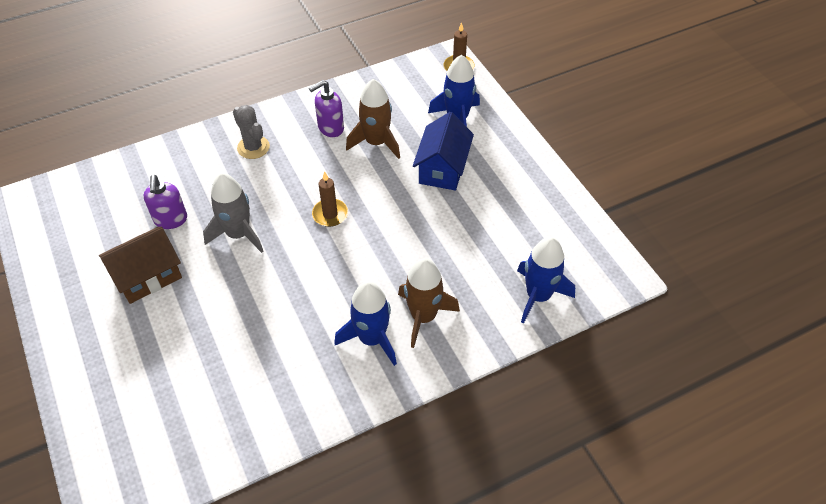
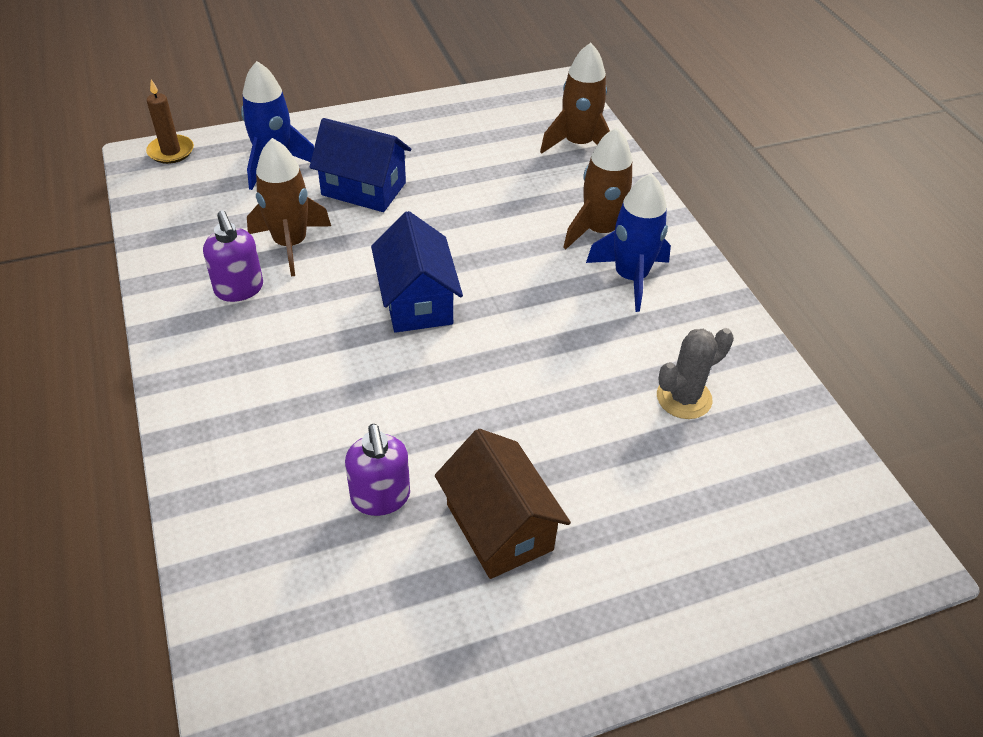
camera: 85 degrees left, 5 degrees down
(170, 220) = (380, 498): purple soap dispenser -> purple soap dispenser turned 75 degrees clockwise
(238, 234) = (432, 406): grey rocket -> none
(253, 147) = (245, 383): grey cactus -> grey cactus (684, 398)
(330, 214) = (417, 301): brown candle -> blue house
(538, 296) = (578, 144): blue rocket -> brown rocket

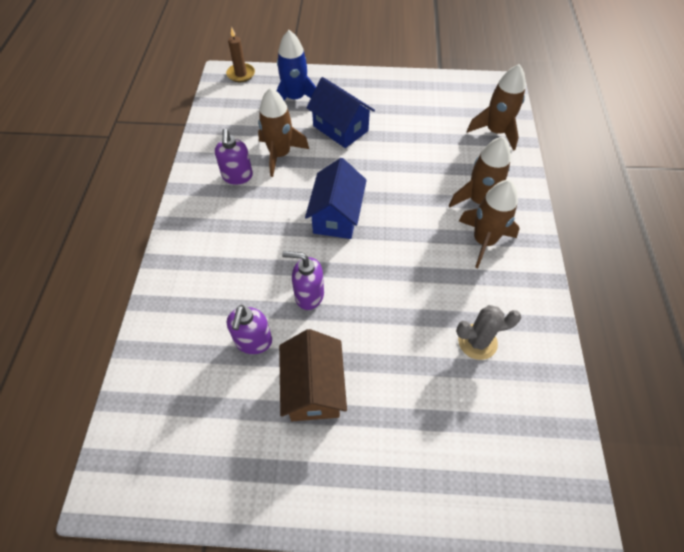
camera: 25 degrees right, 10 degrees up
(430, 413) = (309, 295): none -> purple soap dispenser
(630, 277) = (484, 241): blue rocket -> brown rocket

